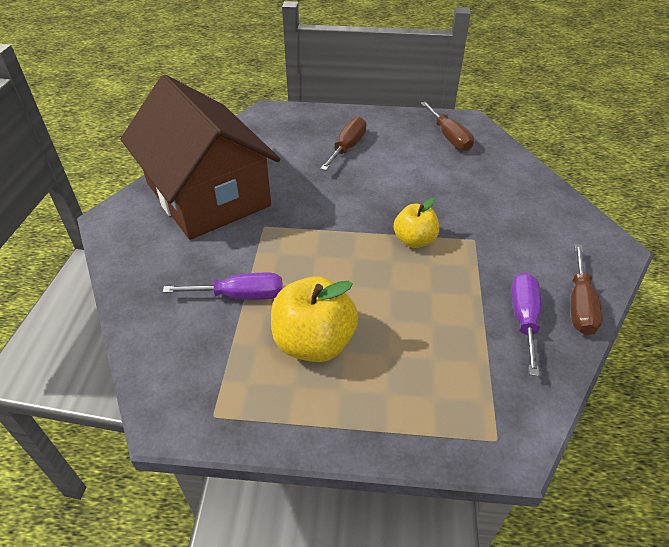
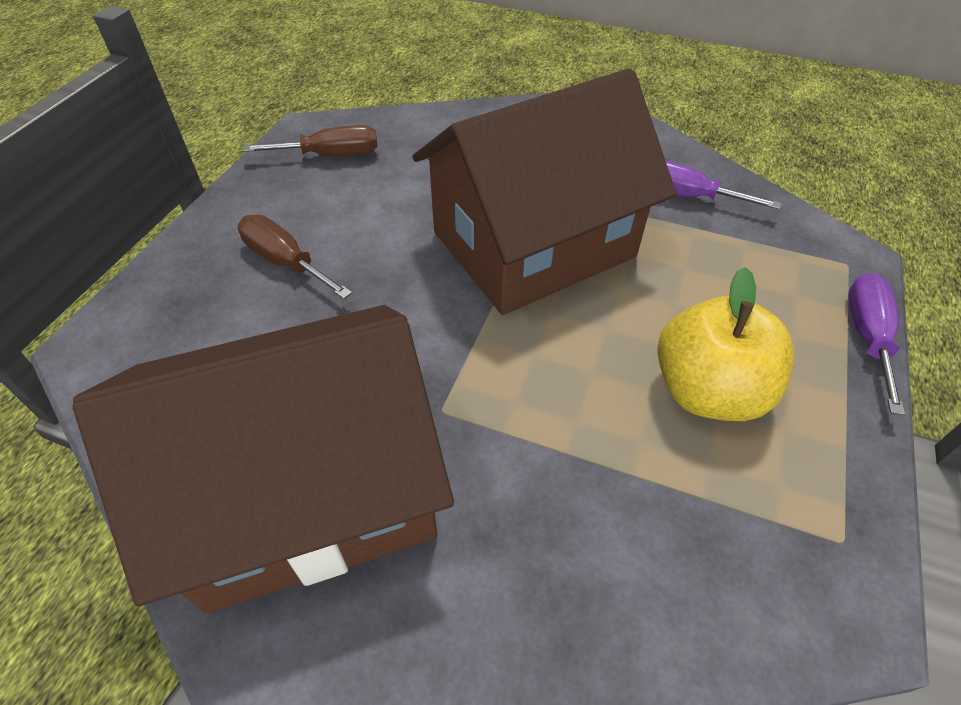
camera: 75 degrees left, 5 degrees up
(240, 295) = (601, 471): purple screwdriver -> purple screwdriver (867, 337)
(414, 240) = (533, 244): yellow apple -> brown house
(580, 305) = (669, 153): brown screwdriver -> none

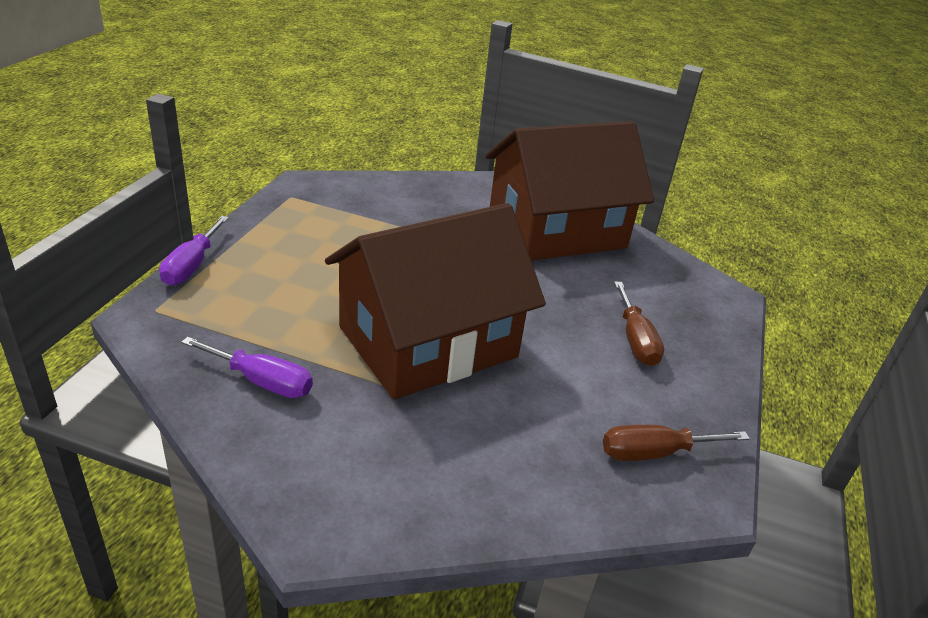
camera: 175 degrees right, 15 degrees down
(285, 262) = (635, 340): brown screwdriver -> brown screwdriver turned 45 degrees clockwise
(707, 391) = (326, 248): yellow apple -> none

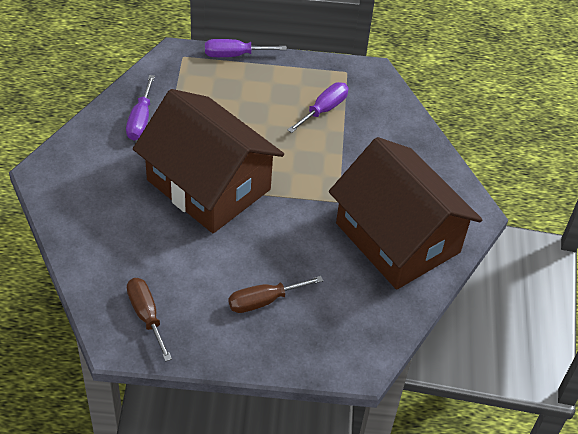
camera: 75 degrees right, 15 degrees up
(342, 226) = (324, 109): none -> purple screwdriver

